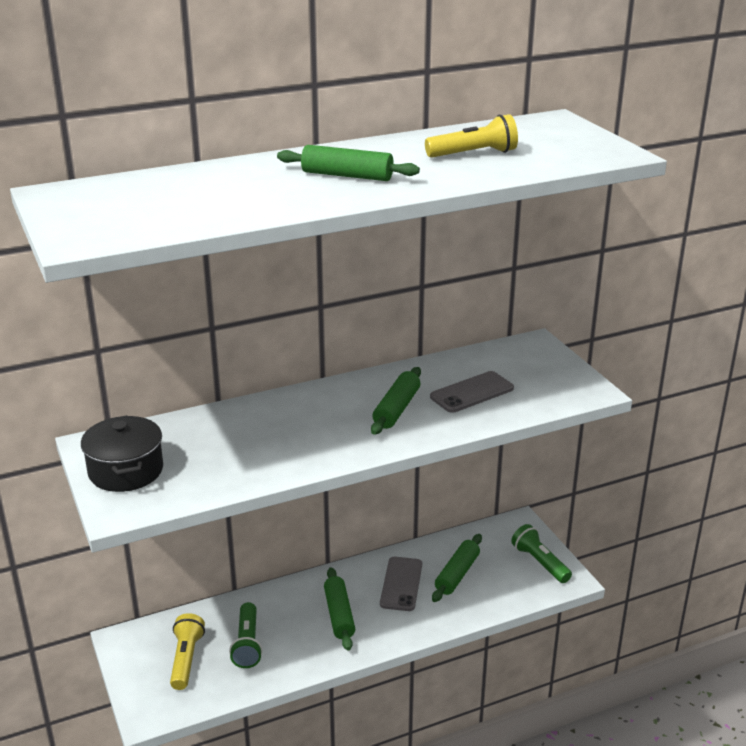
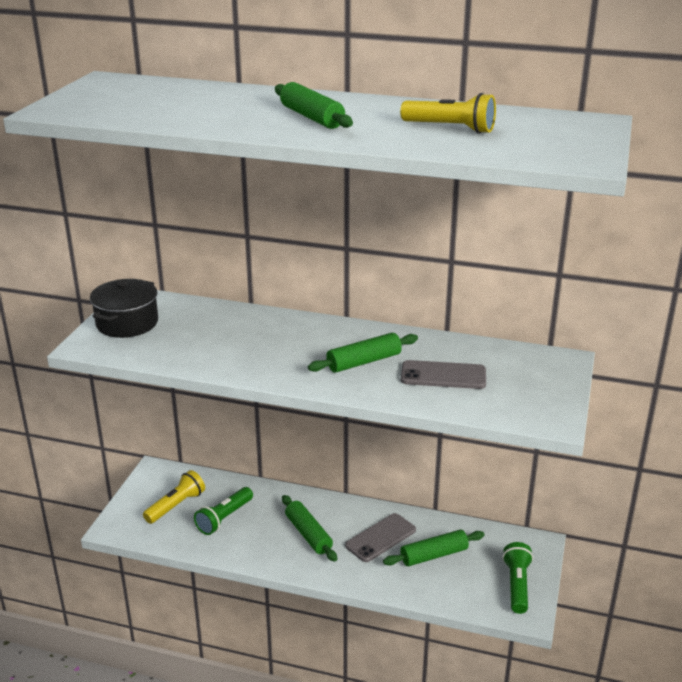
camera: 40 degrees right, 0 degrees up
(339, 615) = (308, 534): green rolling pin -> green rolling pin turned 60 degrees counterclockwise

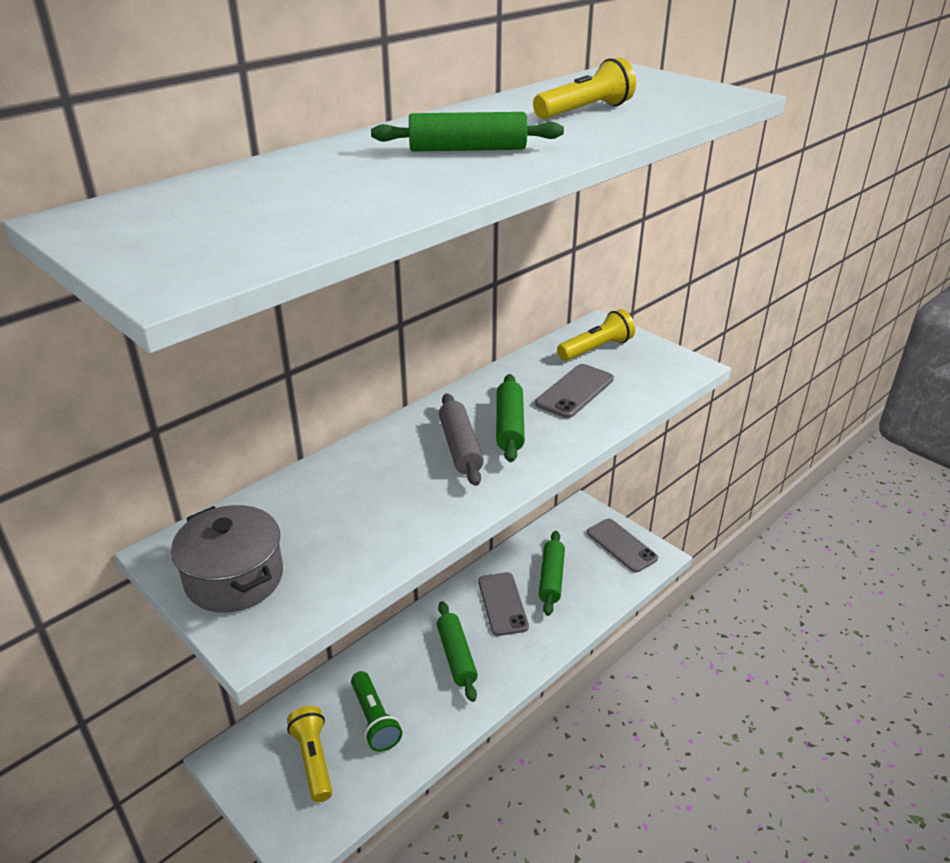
camera: 60 degrees left, 5 degrees up
(127, 323) = (234, 578): black pot -> grey pot
(308, 534) = (456, 656): green rolling pin -> green rolling pin turned 75 degrees clockwise
(317, 351) = (460, 447): none -> grey rolling pin
(517, 585) = (621, 545): green flashlight -> grey phone
(522, 368) = (596, 349): none -> yellow flashlight

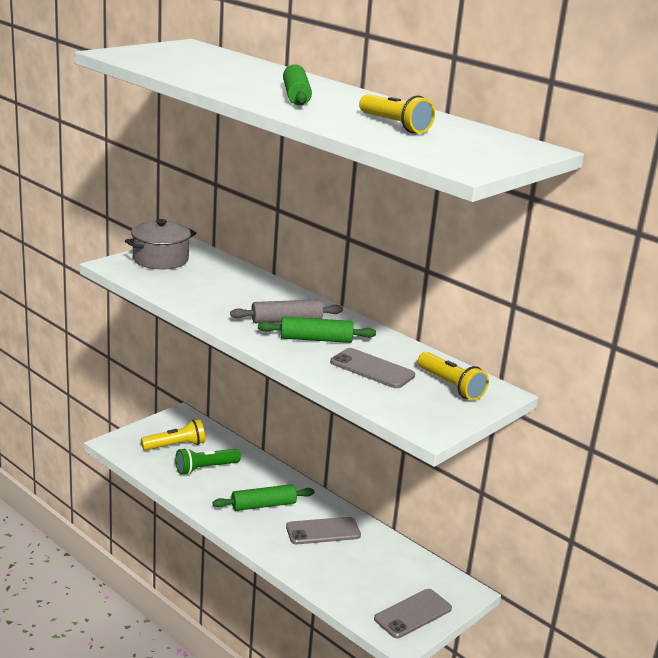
camera: 85 degrees right, 10 degrees down
(551, 578) = (358, 562): green rolling pin -> none

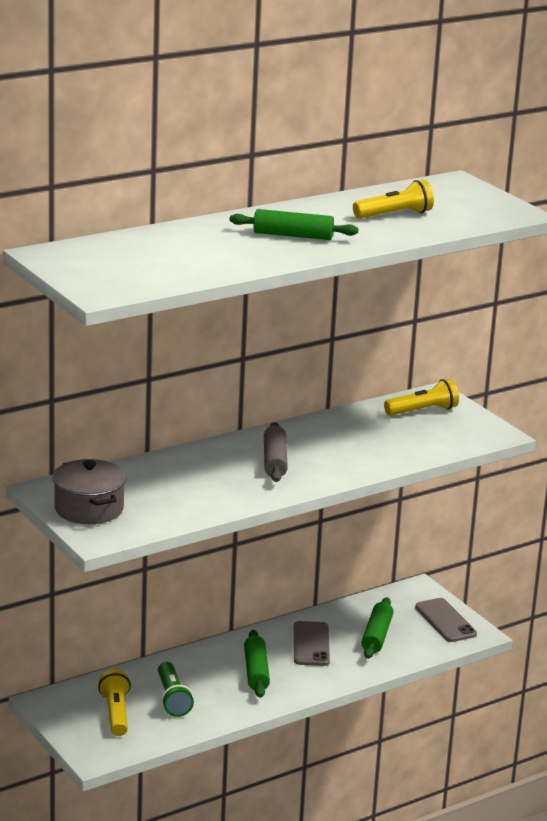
camera: 75 degrees left, 0 degrees up
(316, 339) = (320, 453): green rolling pin -> green rolling pin (377, 636)
(372, 369) = (386, 438): grey phone -> none

